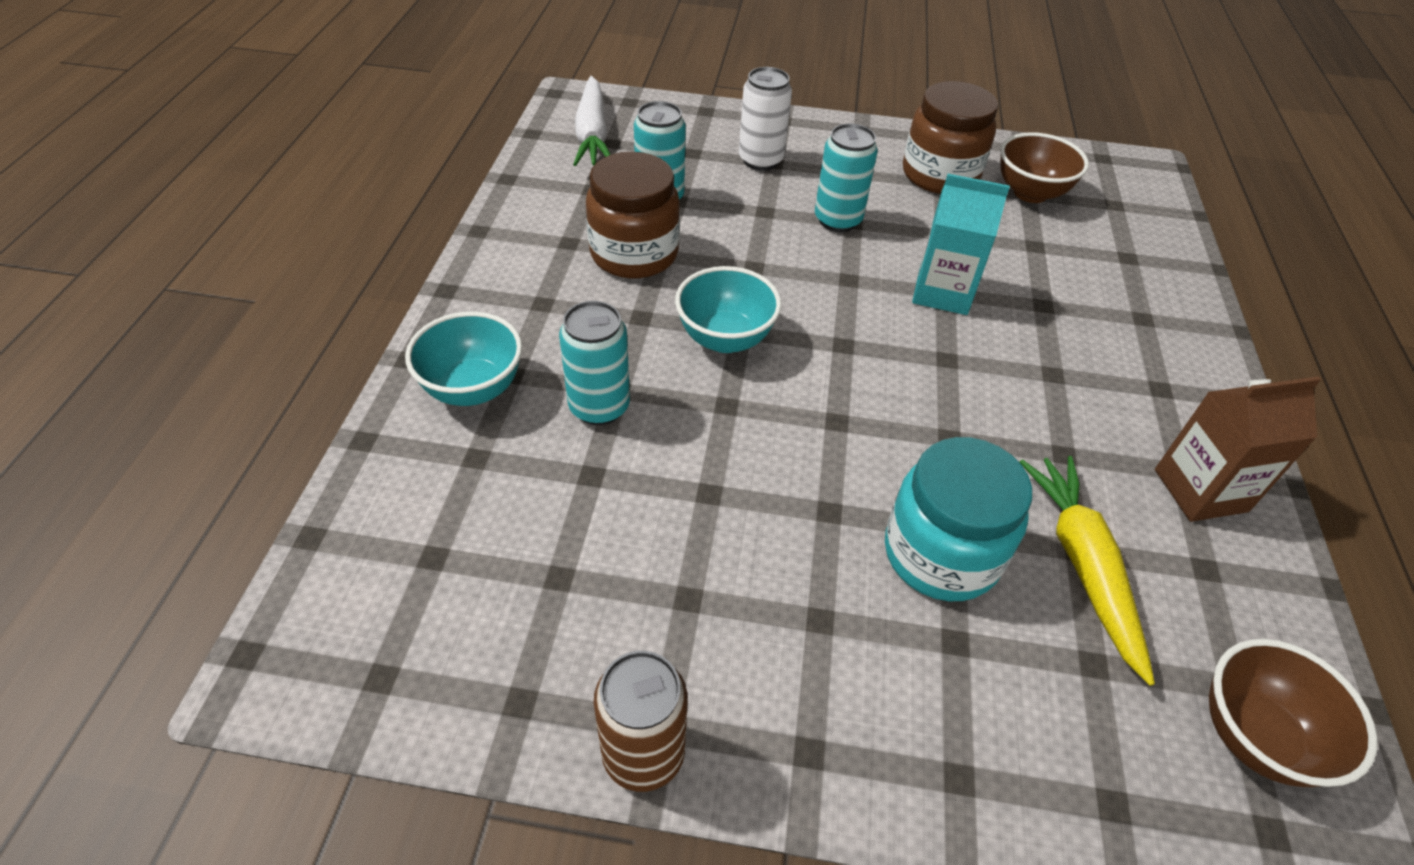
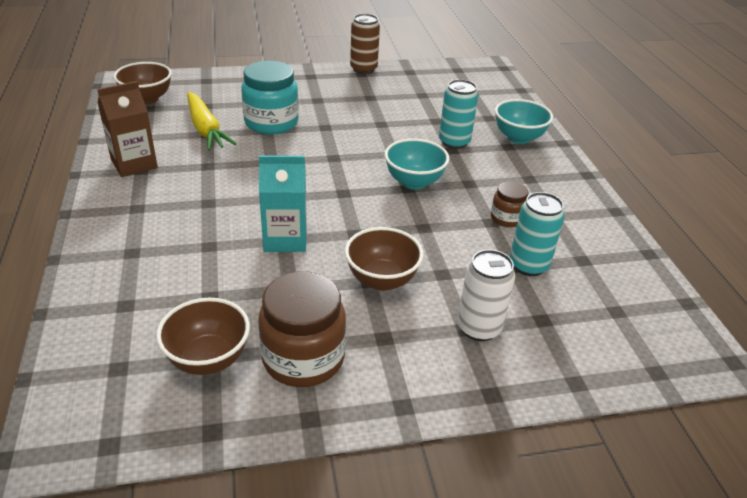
camera: 160 degrees right, 10 degrees down
(592, 134) = (642, 317): white carrot -> none
(634, 254) = (506, 218): brown jar -> brown jar, size x0.53
(837, 220) = (382, 280): turquoise can -> brown bowl

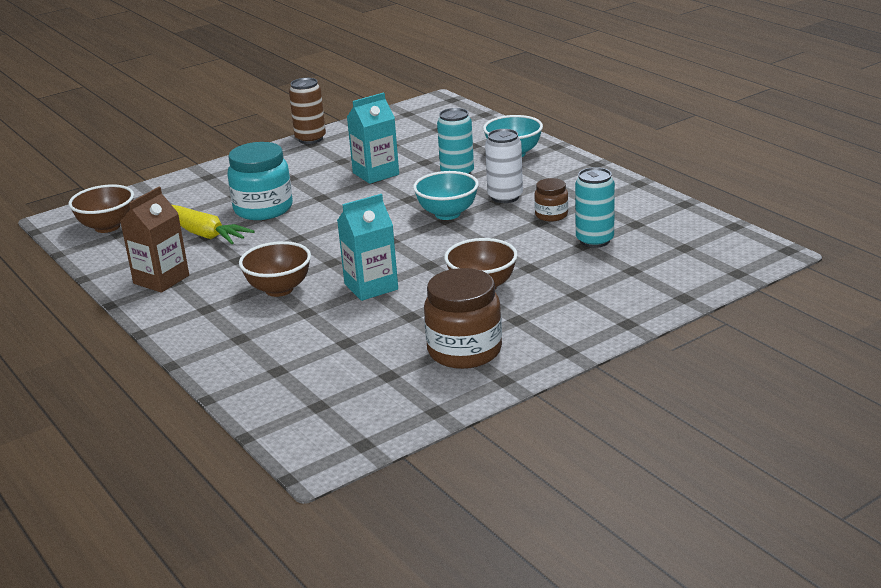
camera: 20 degrees left, 10 degrees down
(208, 359) = (387, 376): brown bowl -> brown bowl (279, 289)
(387, 119) = (376, 173): none -> turquoise carton
(479, 328) = (586, 290): white can -> white can (505, 197)

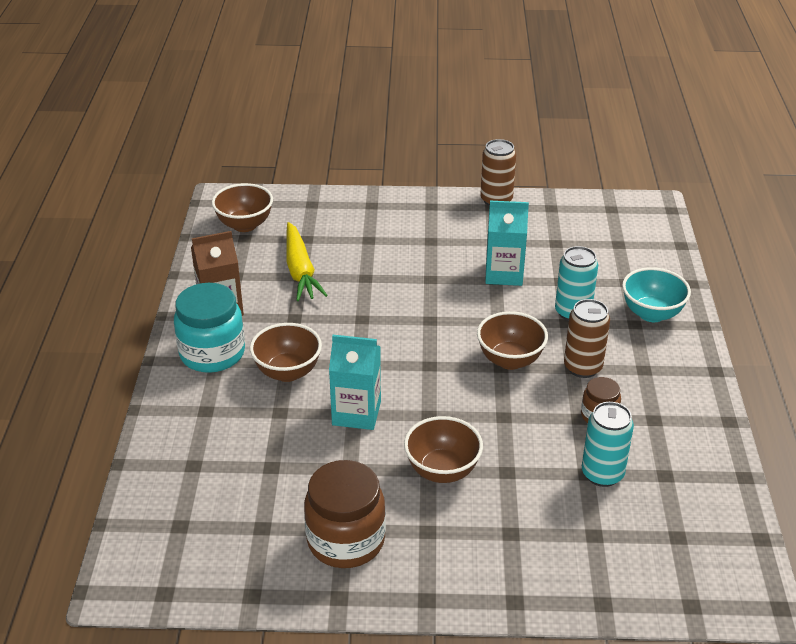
camera: 35 degrees right, 10 degrees up
(263, 209) = (372, 268): turquoise jar -> turquoise jar (212, 353)
(447, 214) = (510, 360): turquoise bowl -> brown bowl
(505, 197) = (582, 367): white can -> brown can

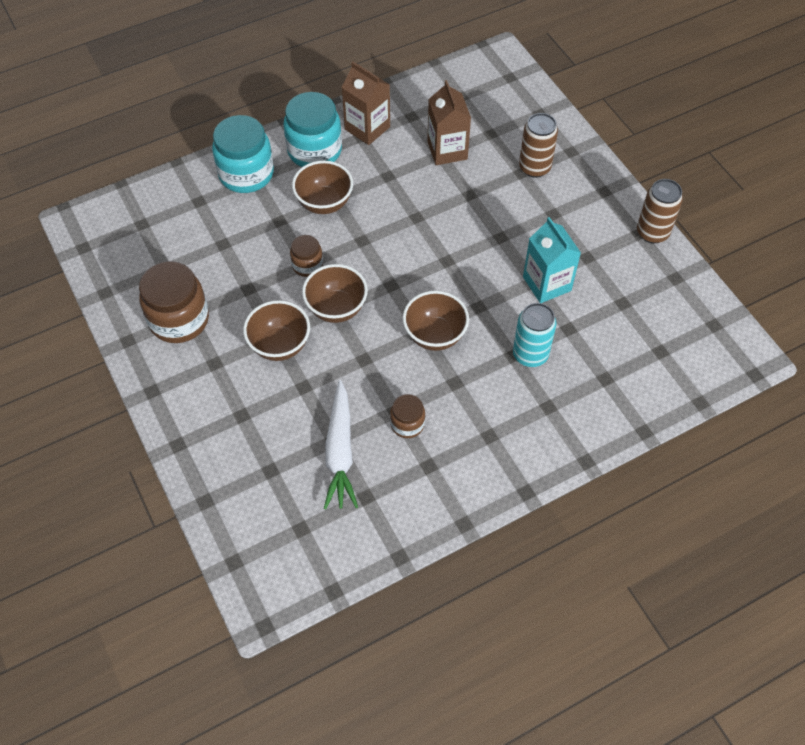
camera: 60 degrees right, 20 degrees up
(192, 414) = (246, 174): none -> turquoise jar
(244, 225) = (477, 88): brown bowl -> brown bowl (336, 308)
(300, 270) = (447, 150): yellow carrot -> brown carton
(356, 413) = (307, 265): turquoise carton -> brown jar
(582, 367) = (461, 390): brown can -> brown can (534, 167)
(602, 474) = (340, 451): turquoise can -> white carrot
(651, 314) = (573, 414): turquoise bowl -> none

